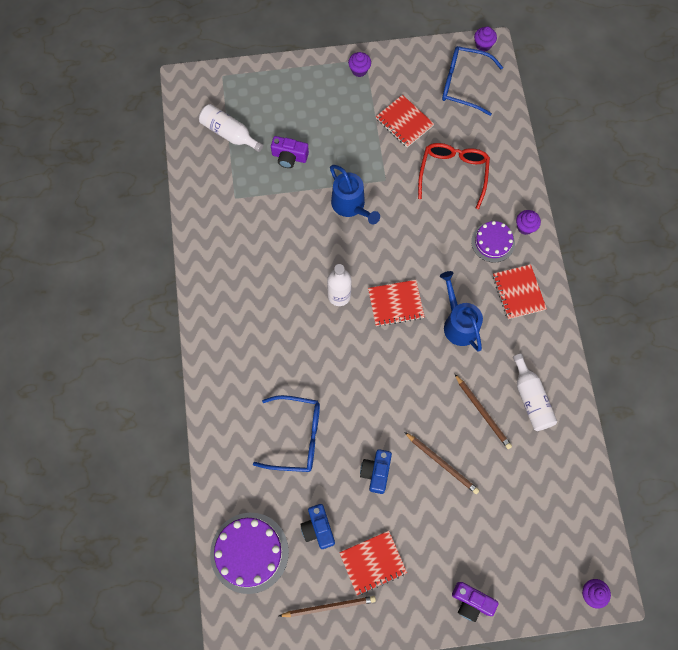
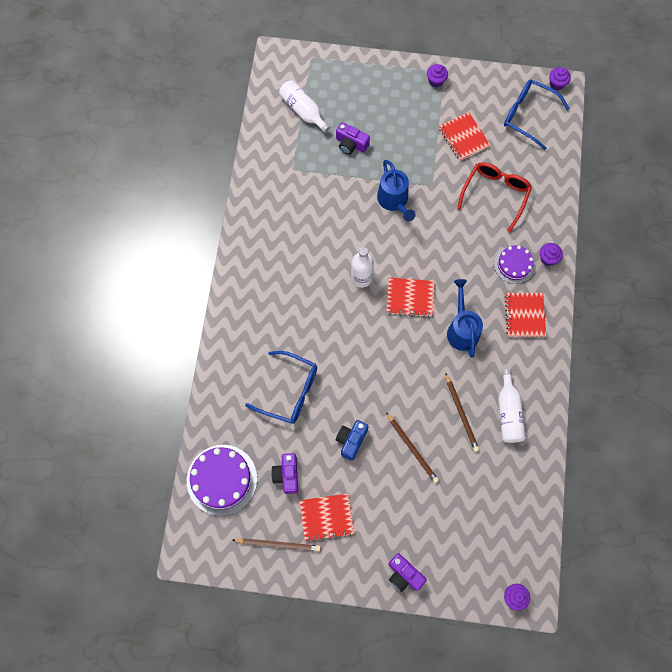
camera: 15 degrees right, 0 degrees up
(318, 528) = (287, 475): blue camera -> purple camera

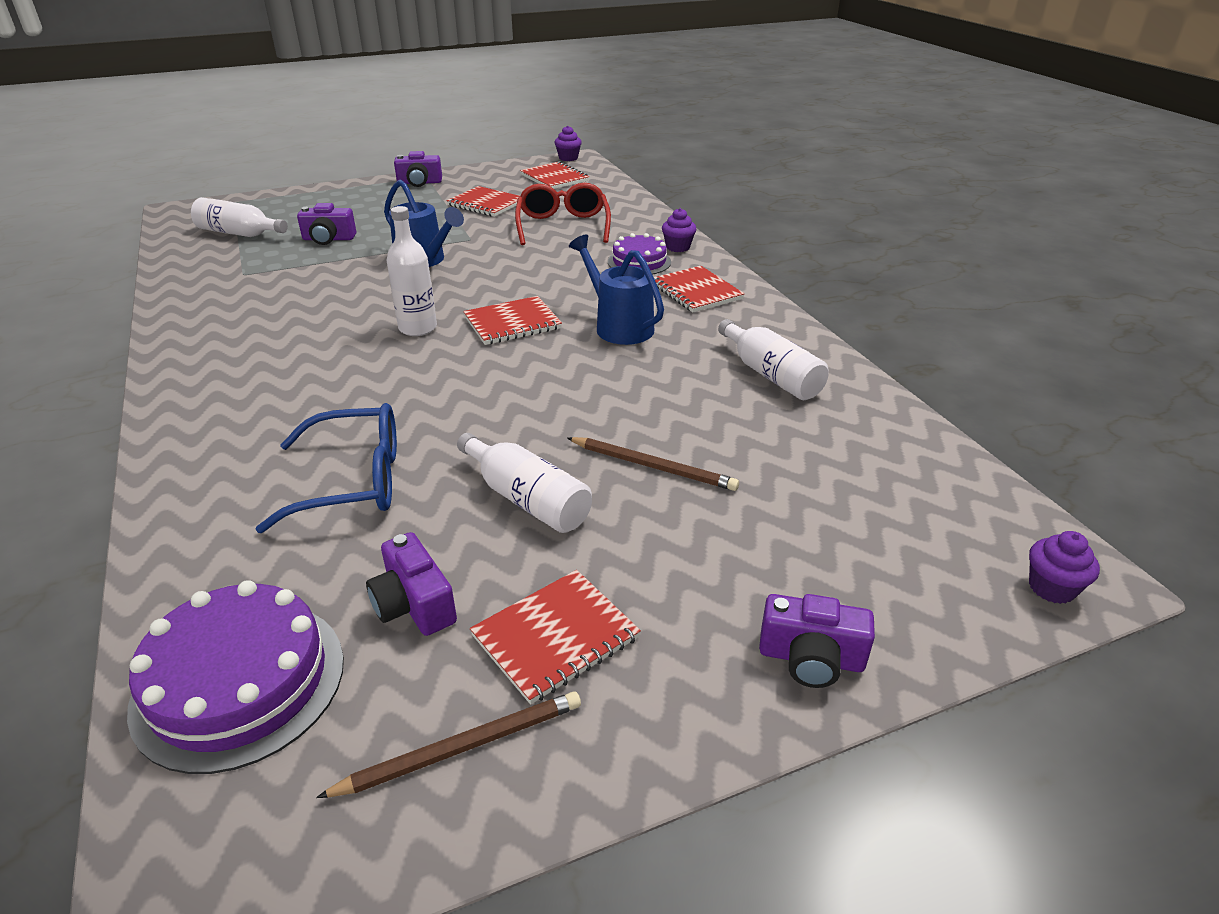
camera: 30 degrees left, 35 degrees down
(351, 440) = (527, 499): blue camera -> white bottle
(436, 81) = (419, 183): purple cupcake -> purple camera
(461, 413) = (699, 400): brown pencil -> none
(528, 116) = (554, 178): blue glasses -> red notebook

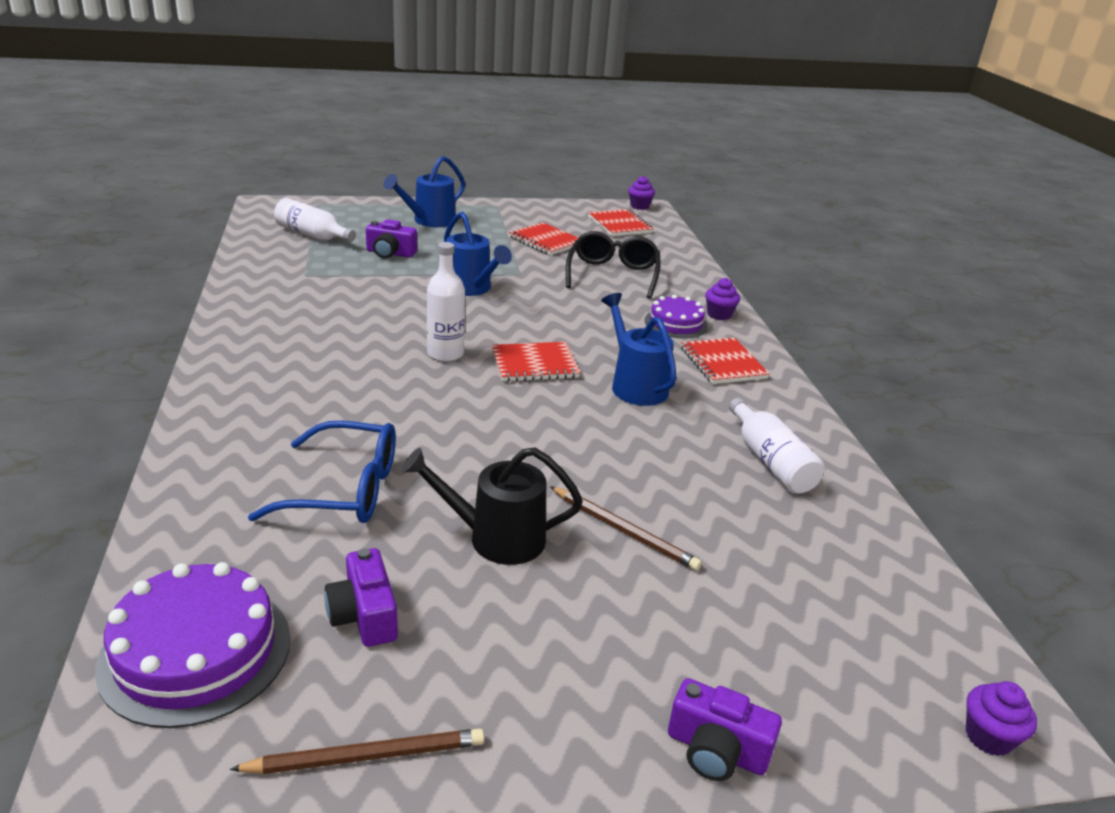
camera: 10 degrees right, 5 degrees down
(360, 202) = (429, 221): none -> blue watering can
(419, 183) = (489, 210): purple camera -> none
(527, 499) = (495, 538): white bottle -> black watering can
(555, 637) = (481, 674): red notebook -> none
(563, 226) = (612, 275): red glasses -> black glasses

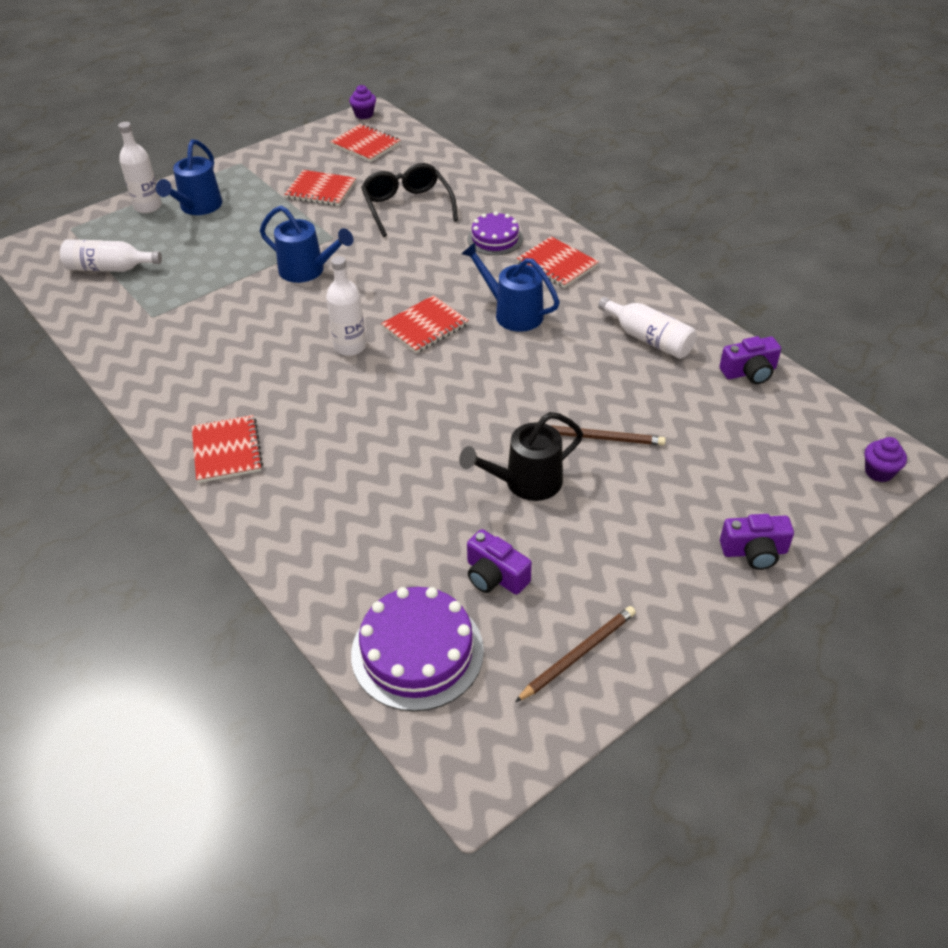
camera: 25 degrees left, 15 degrees up
(243, 388) = (227, 450): none -> red notebook
(344, 489) = (392, 496): blue glasses -> none
(390, 209) = (148, 206): none -> white bottle
(390, 253) = (201, 260): purple camera -> purple camera (749, 372)
(719, 315) = (519, 216): purple cupcake -> none

